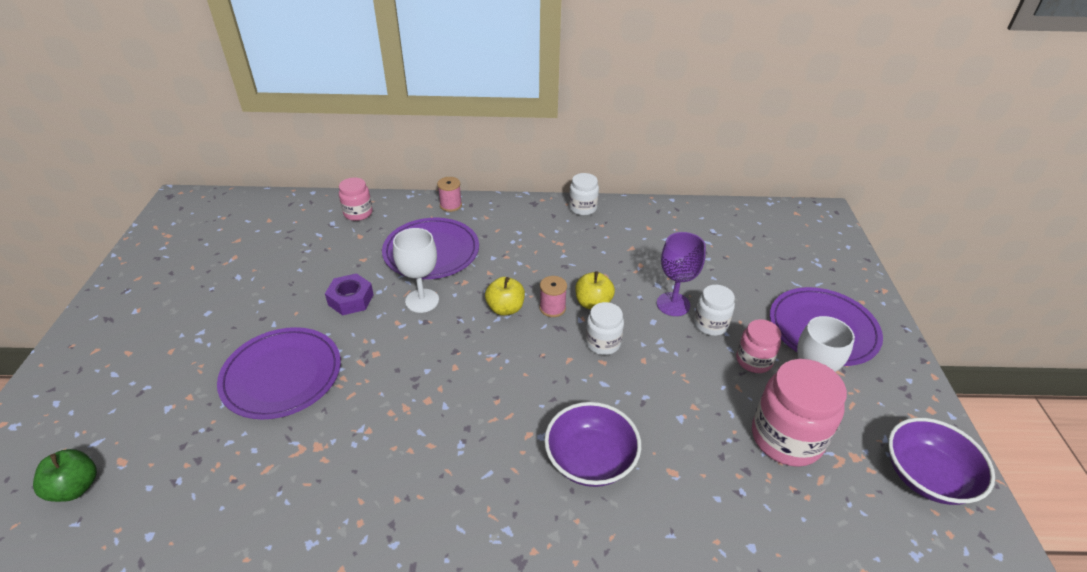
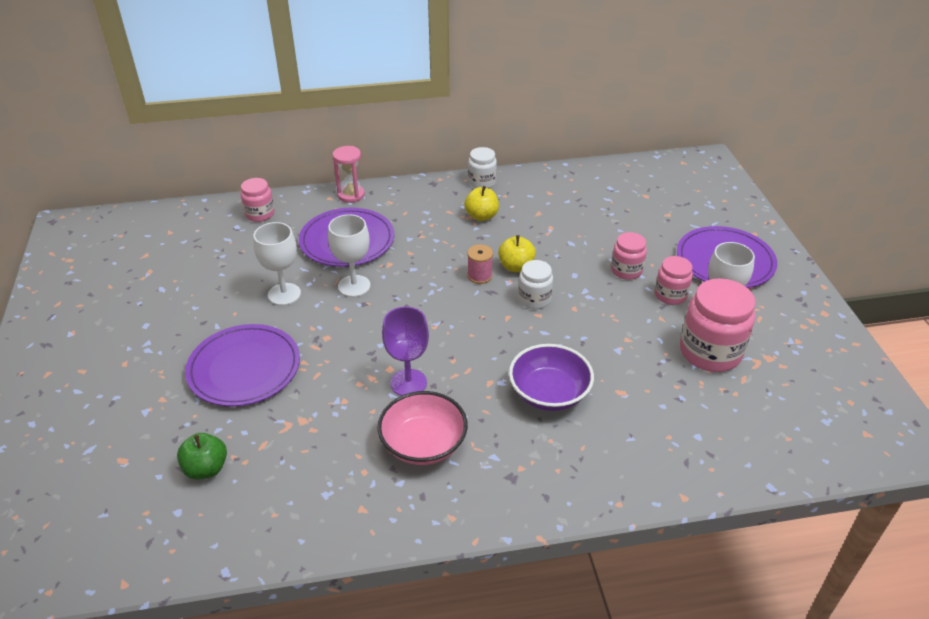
camera: 10 degrees left, 0 degrees up
(75, 488) = (89, 487): green apple -> green apple (206, 469)
(351, 299) = (284, 294): purple nut -> white goblet
(434, 499) = (423, 444): none -> pink bowl
(450, 205) = (351, 195): pink spool -> pink hourglass
(505, 308) = (436, 282): yellow apple -> yellow apple (481, 216)
(673, 304) = (589, 258): purple goblet -> purple goblet (408, 383)
(710, 324) = (626, 270): white jar -> pink jar
(926, 476) = (827, 363): purple bowl -> none

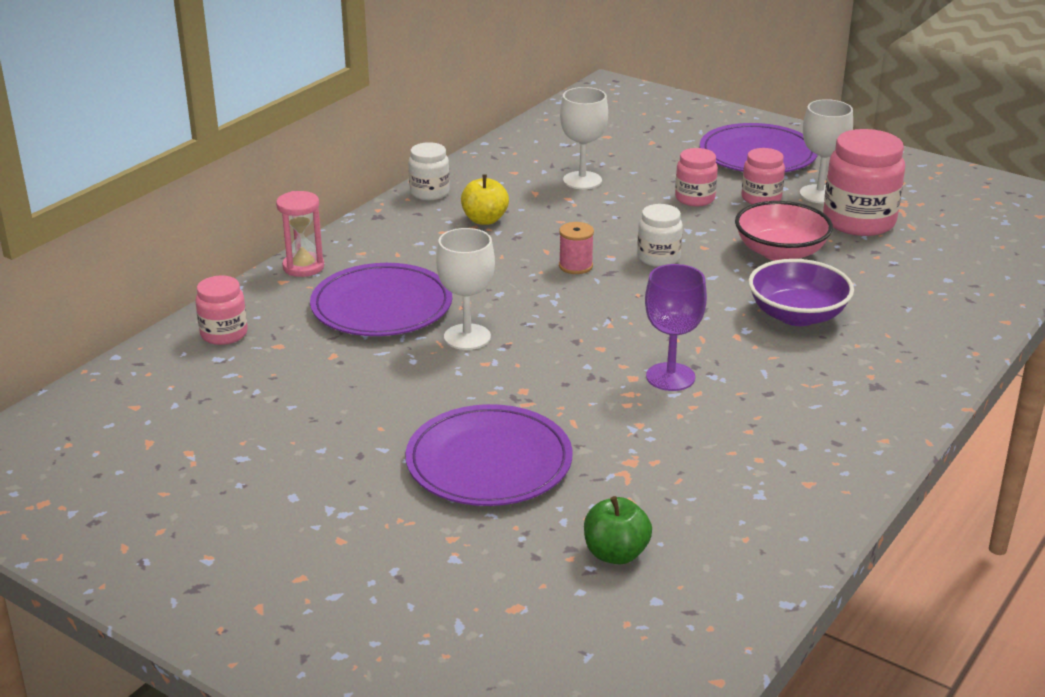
camera: 45 degrees left, 10 degrees down
(284, 294) = (404, 383): white goblet -> white goblet (582, 180)
(423, 444) = (768, 409): pink bowl -> pink bowl (780, 252)
(516, 267) = (595, 243): yellow apple -> none

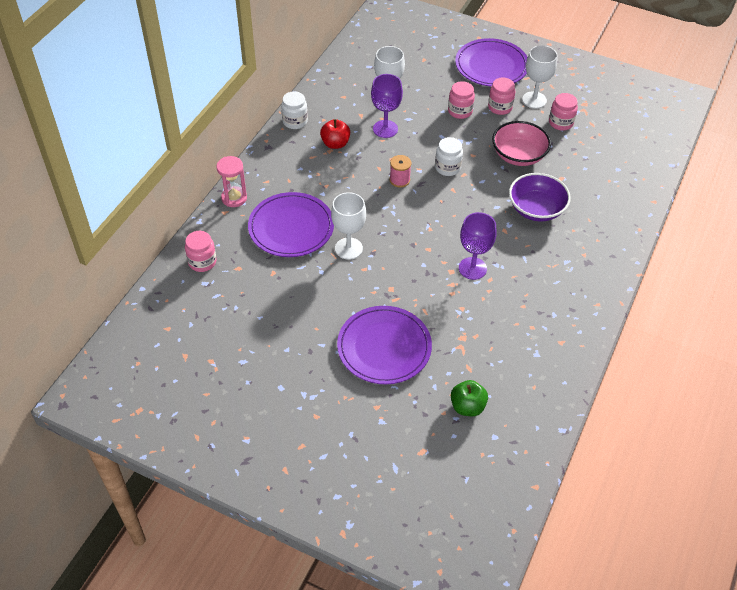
camera: 10 degrees left, 20 degrees up
(484, 220) = (335, 144): yellow apple -> red apple
(569, 209) = (385, 129): none -> purple goblet
(859, 221) = (561, 123): pink jar -> pink jar, size x0.57

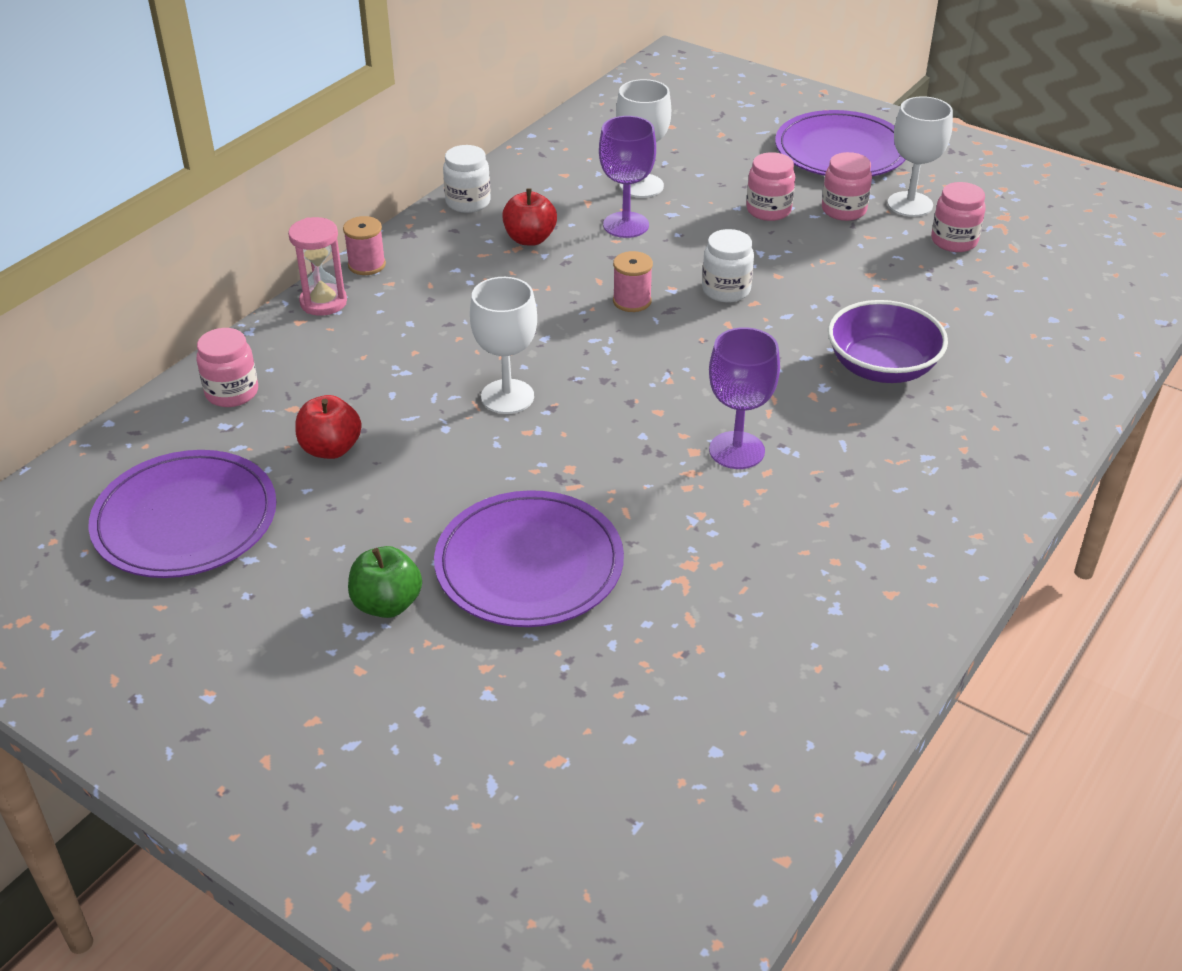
camera: 10 degrees right, 10 degrees down
(250, 170) = (367, 265): none -> pink spool
(265, 291) = (331, 449): none -> red apple
(291, 227) = (411, 355): purple plate -> purple plate (185, 519)
(467, 407) = (671, 688): green apple -> green apple (387, 604)
(518, 155) = (864, 283): pink bowl -> none

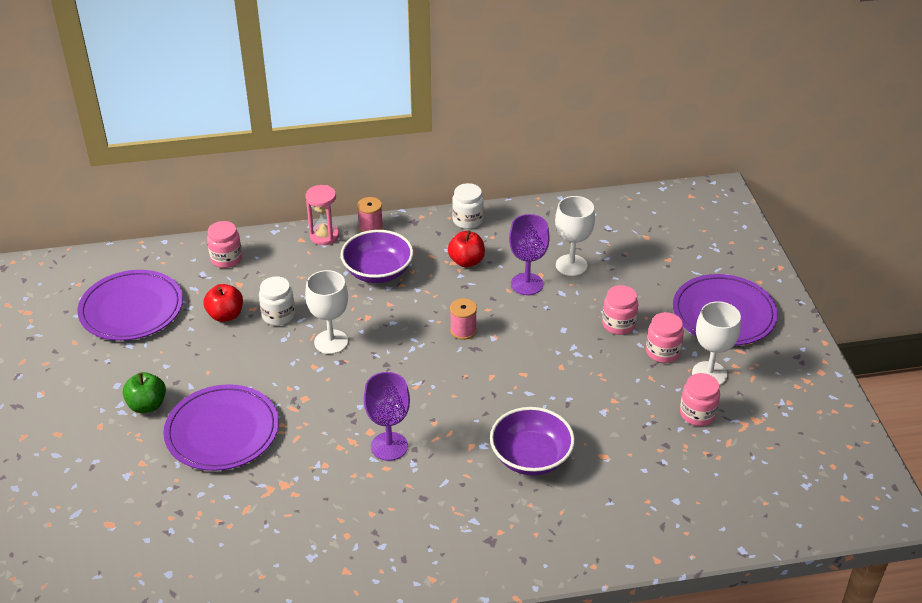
camera: 45 degrees right, 0 degrees up
(447, 301) = (378, 271): none -> purple bowl
(726, 290) = (520, 356): white jar -> white jar (278, 315)

